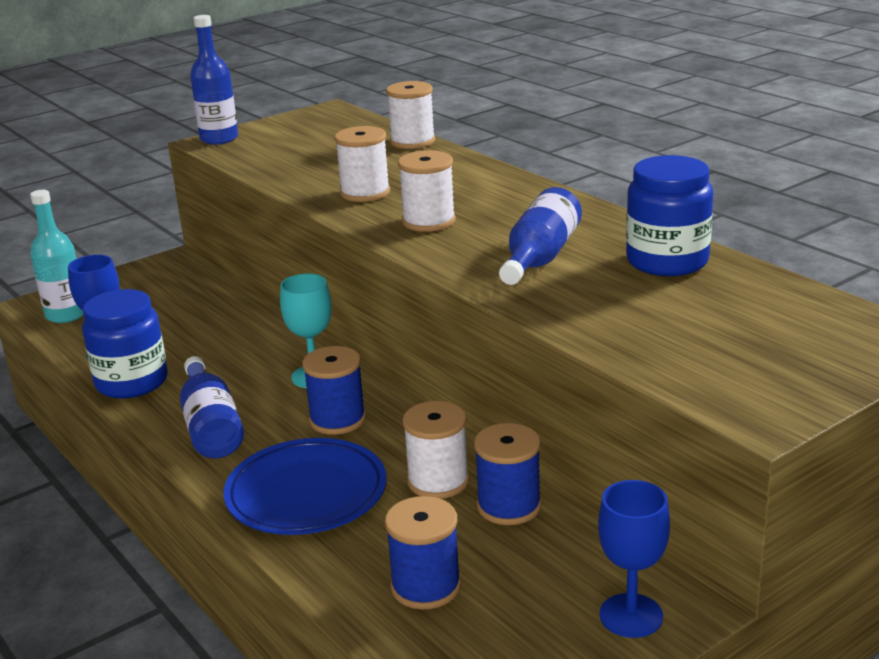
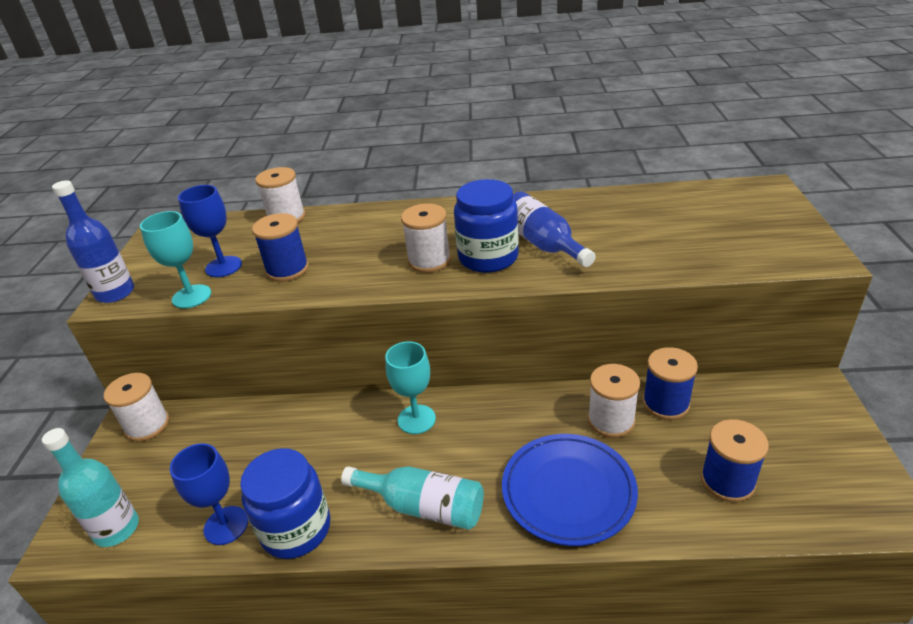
camera: 50 degrees left, 10 degrees up
(211, 427) = (423, 506): blue bottle -> turquoise bottle
(248, 163) = (191, 296): none -> turquoise goblet
(337, 419) = (488, 433): blue spool -> blue spool (287, 269)
(365, 193) = (340, 267): white spool -> white spool (147, 425)
(631, 615) = (812, 409): blue goblet -> blue goblet (223, 267)
(667, 261) = (602, 208): blue jar -> blue jar (488, 258)

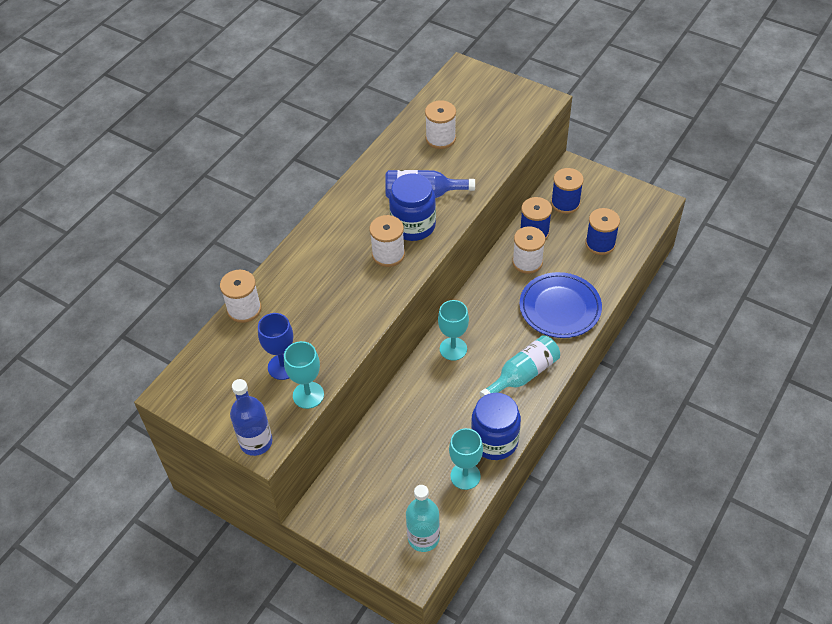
camera: 60 degrees left, 15 degrees up
(147, 425) = (331, 503): white spool -> white spool (440, 138)
(226, 525) = (465, 476): blue goblet -> turquoise goblet
(287, 269) = (325, 331): blue spool -> blue spool (565, 203)

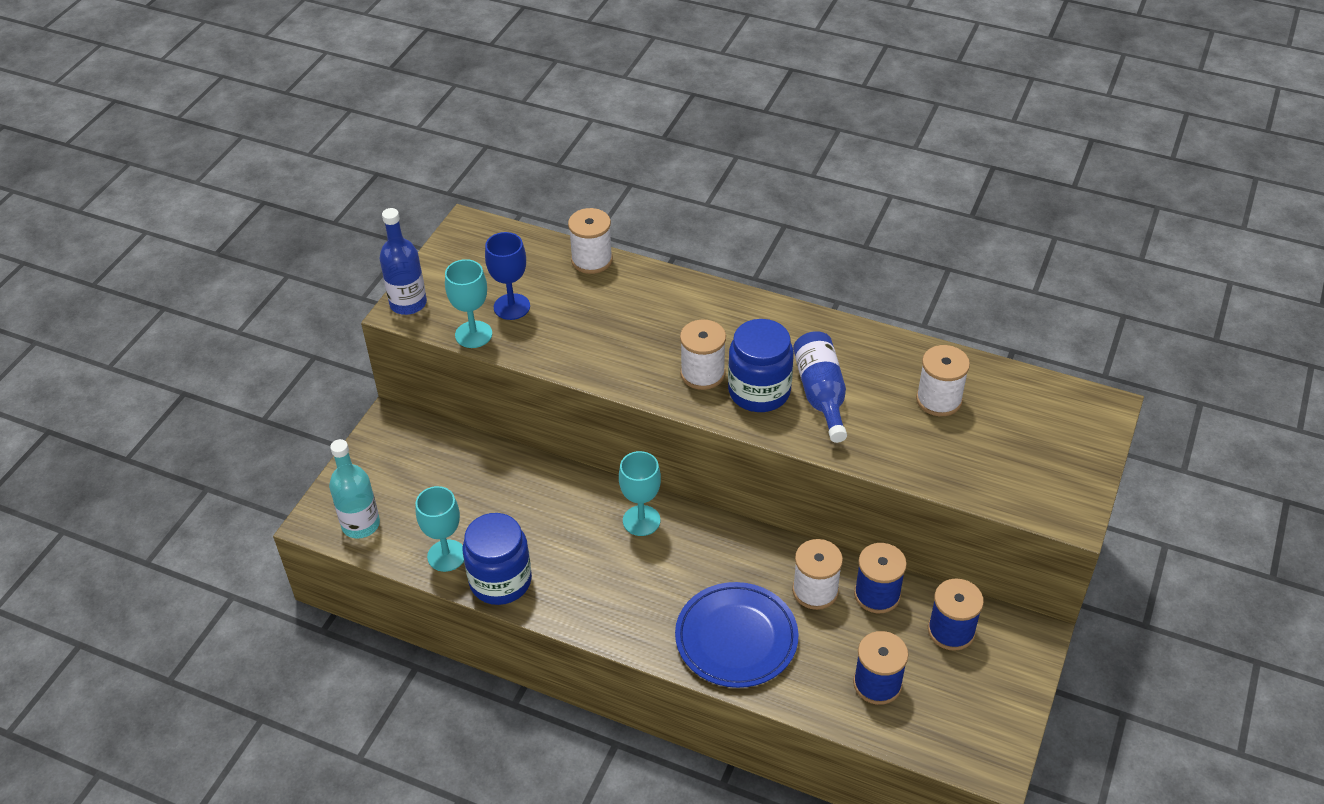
camera: 80 degrees right, 5 degrees down
(523, 374) = (610, 603): turquoise bottle -> none

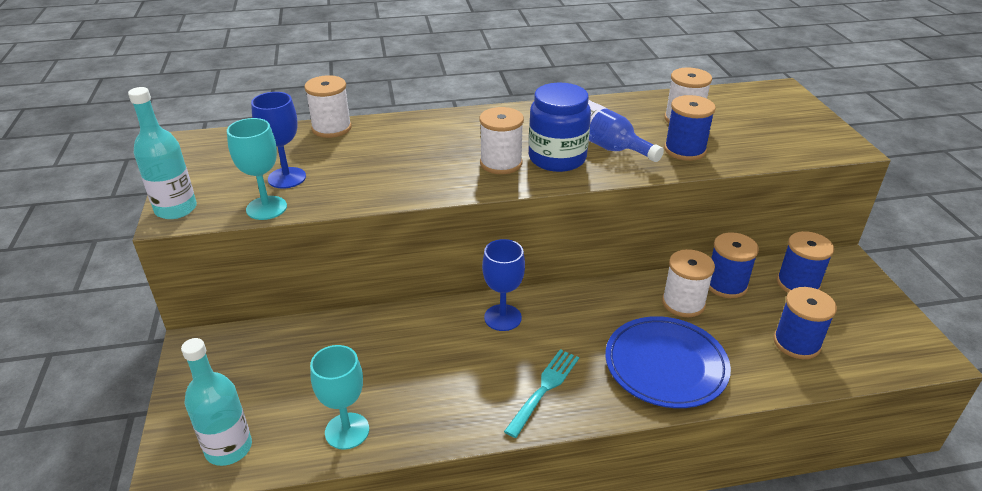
camera: 35 degrees left, 10 degrees down
(408, 303) = (176, 209): blue bottle -> turquoise bottle
(500, 581) = (421, 426): blue jar -> none
(617, 603) = (544, 389): none -> turquoise fork
(641, 520) = (502, 317): turquoise goblet -> blue goblet
(893, 439) = (685, 150): none -> blue spool

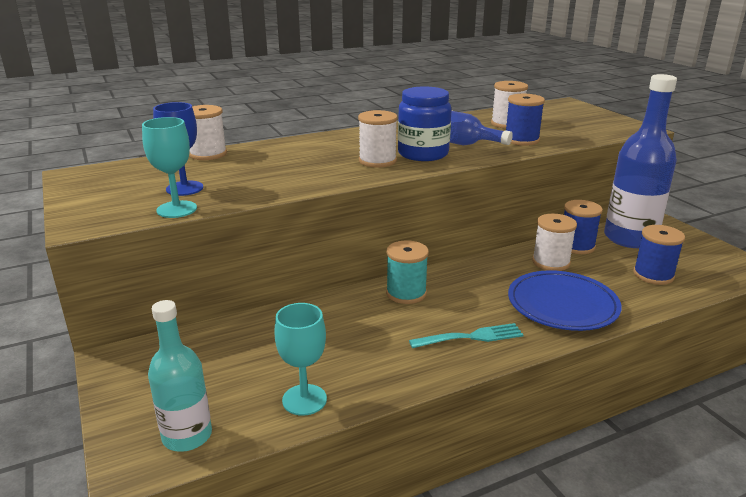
camera: 15 degrees left, 10 degrees down
(176, 209) = (82, 220): turquoise bottle -> none
(502, 317) = (406, 293): blue goblet -> turquoise spool
(544, 389) = (471, 337): turquoise fork -> turquoise fork turned 60 degrees clockwise
(798, 283) = (629, 238): blue spool -> blue bottle

